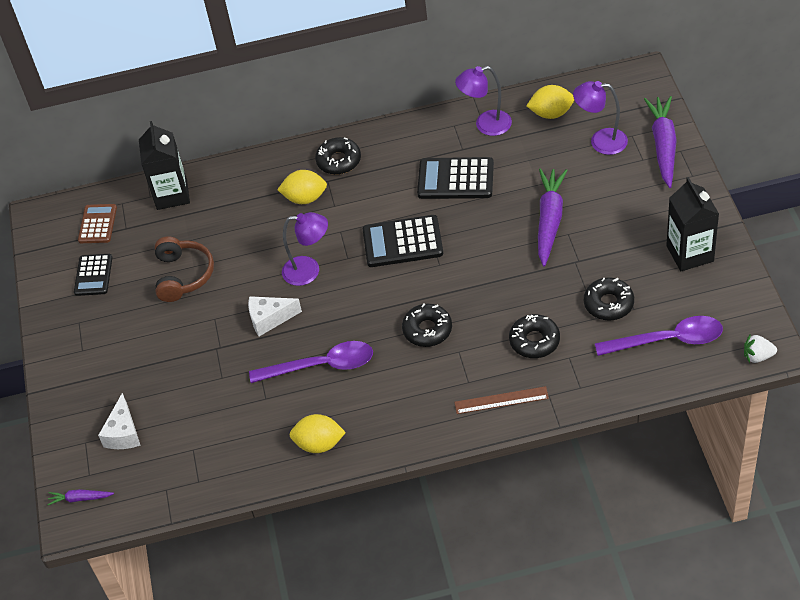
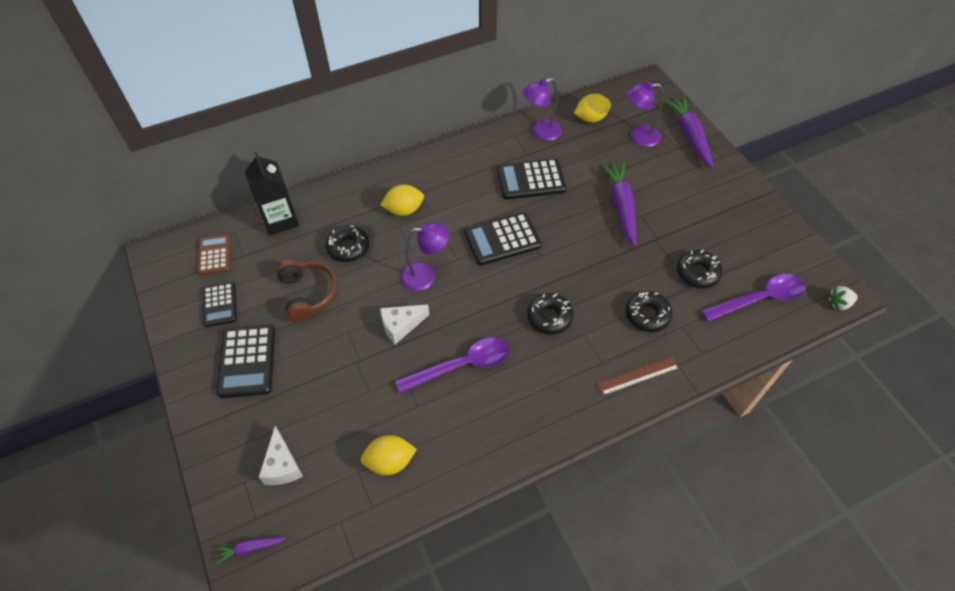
camera: 20 degrees left, 5 degrees up
(110, 334) = (247, 361): none -> black calculator
(319, 444) = (482, 446): yellow lemon -> yellow lemon (390, 461)
(339, 161) = (425, 174): black donut -> black donut (348, 247)
(690, 253) = (746, 221): black carton -> none

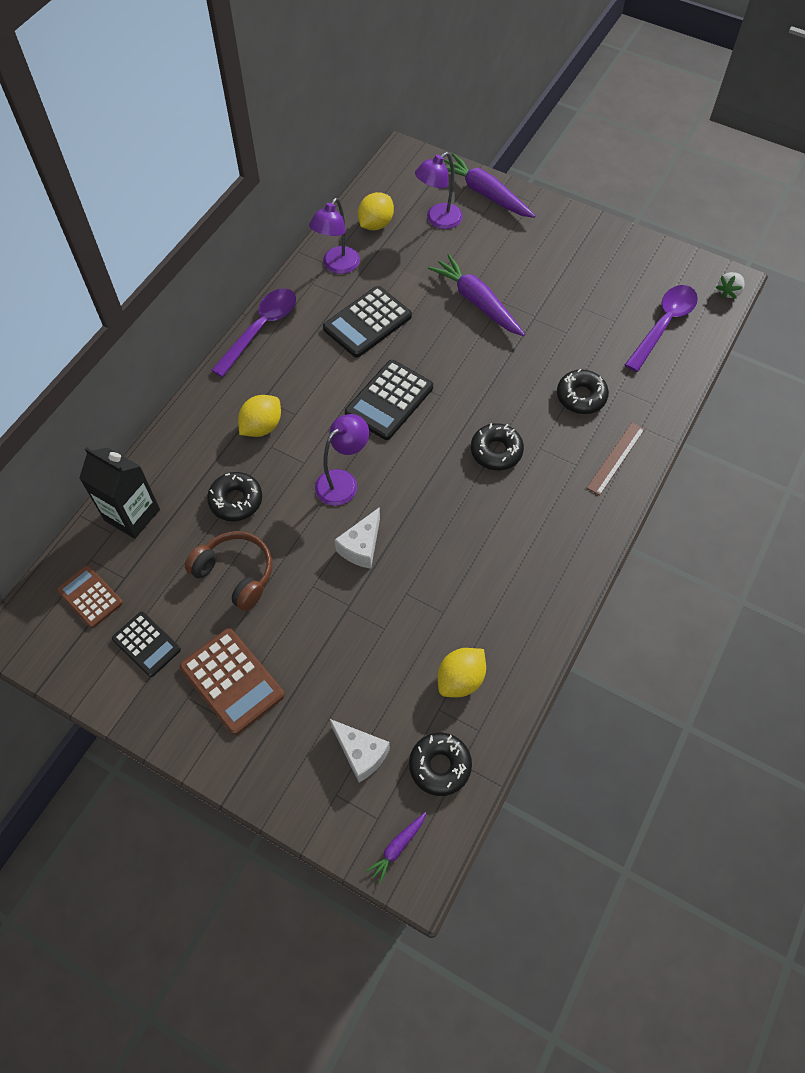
camera: 35 degrees left, 5 degrees up
(247, 361) = (232, 681): black calculator -> brown calculator
(462, 365) = (453, 547): purple spoon -> purple spoon (261, 329)
(697, 273) = (594, 330): black donut -> black donut (440, 766)

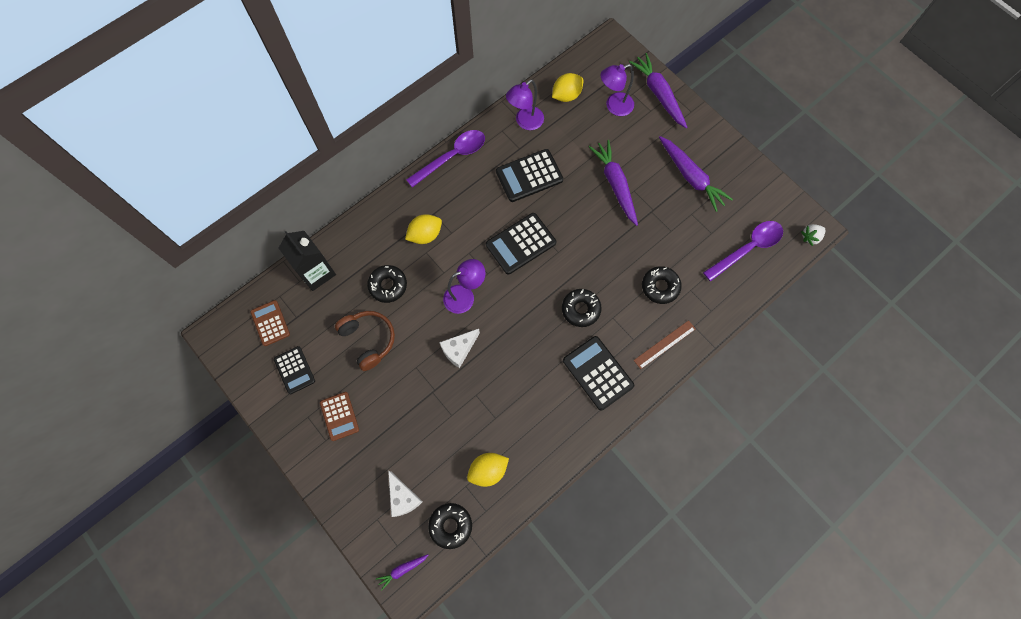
camera: 20 degrees right, 10 degrees up
(232, 681) = (339, 416): brown calculator -> brown calculator, size x0.65
(549, 516) = (598, 373): none -> black calculator
(563, 269) = (691, 177): none -> purple carrot

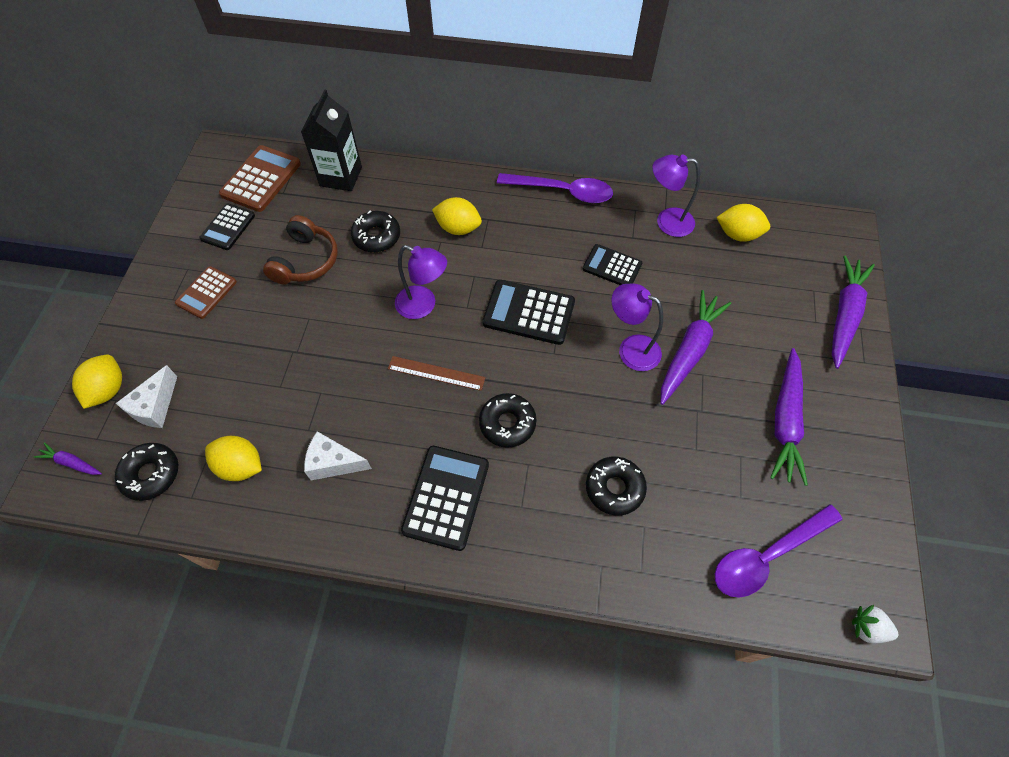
camera: 50 degrees right, 10 degrees down
(270, 323) = (261, 179): brown calculator -> brown calculator, size x1.54
(365, 520) = (108, 390): none -> yellow lemon
(459, 350) = (359, 342): white cheese -> white cheese (333, 463)
(529, 176) = (612, 266): black calculator -> black calculator, size x0.65
(614, 106) = (778, 284): purple lamp -> purple lamp (631, 349)
(664, 344) = (546, 547): brown ruler -> brown ruler (436, 373)
(747, 248) = (766, 556): purple spoon -> purple spoon turned 135 degrees clockwise

